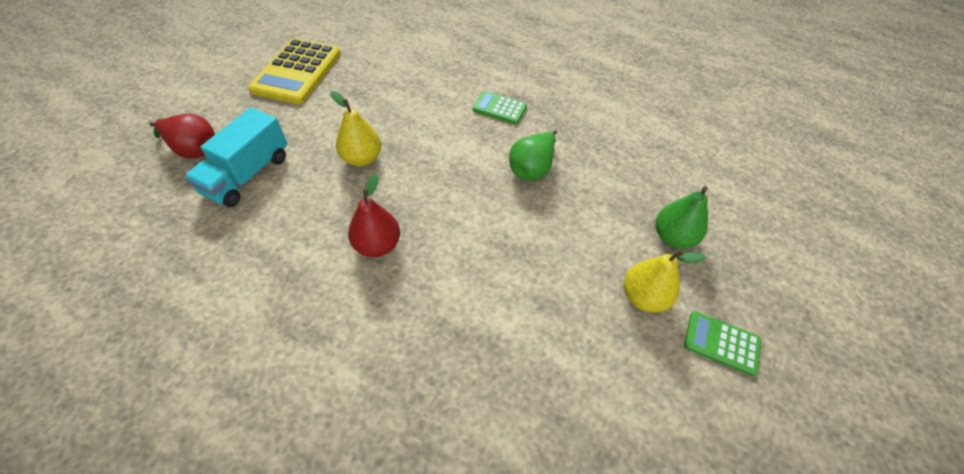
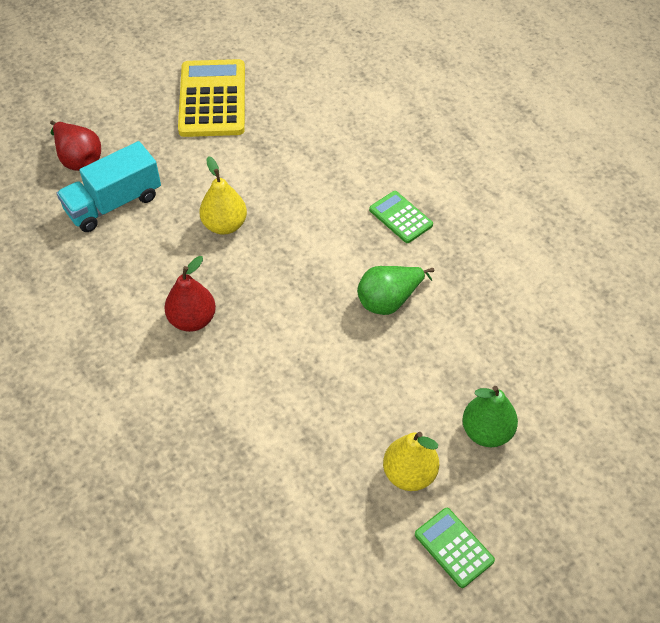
camera: 30 degrees right, 0 degrees up
(297, 71) = (212, 99): yellow calculator -> yellow calculator turned 135 degrees clockwise

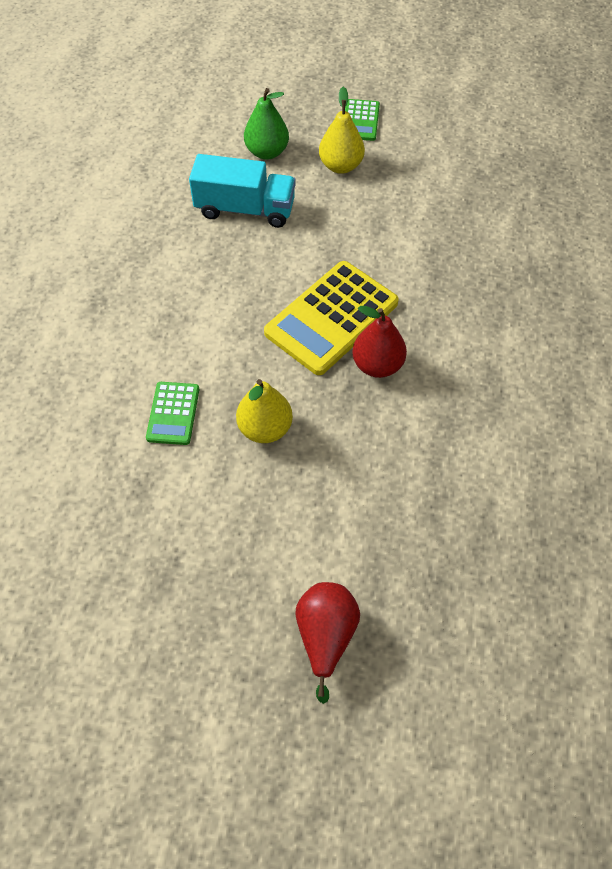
camera: 135 degrees left, 5 degrees up
(113, 203) = (340, 541): turquoise truck -> turquoise truck (245, 209)
(212, 99) = (114, 594): yellow calculator -> yellow calculator (331, 318)
(389, 300) = (218, 265): green pear -> none
(400, 217) = (124, 317): green calculator -> green calculator (173, 413)

